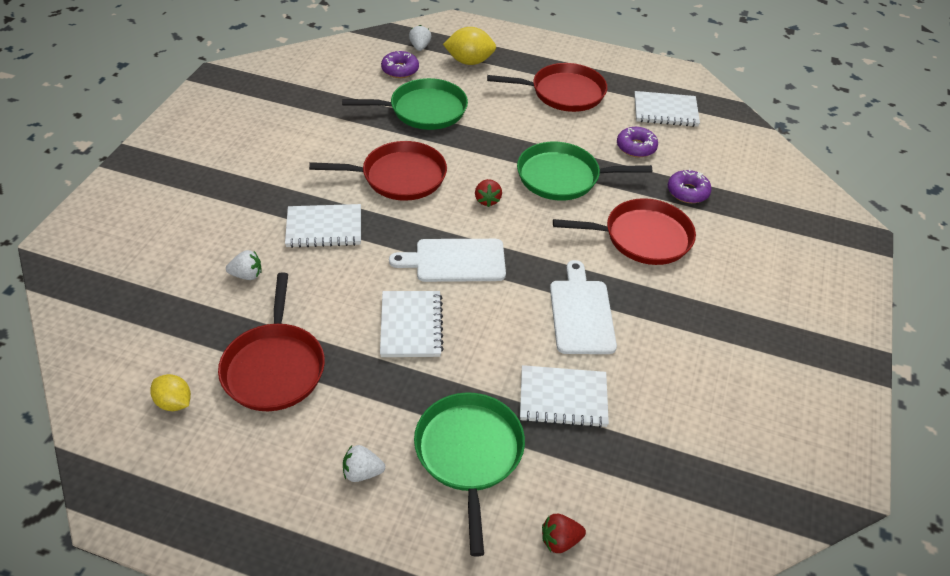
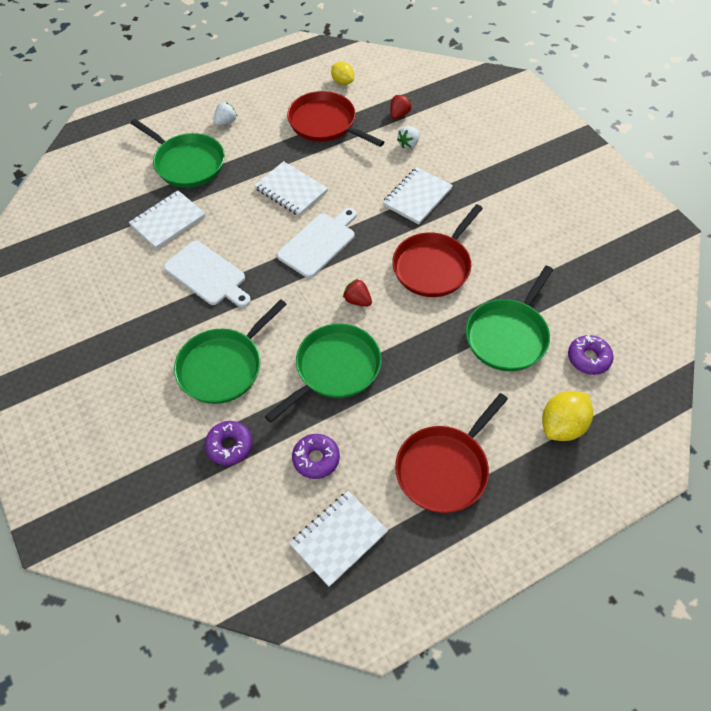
camera: 135 degrees right, 10 degrees up
(174, 402) = (342, 82): yellow lemon -> yellow lemon turned 60 degrees clockwise
(420, 47) = (620, 401): white strawberry -> none
(560, 540) = (108, 165): red strawberry -> red strawberry (399, 115)
(642, 237) = (223, 366): red pan -> green pan

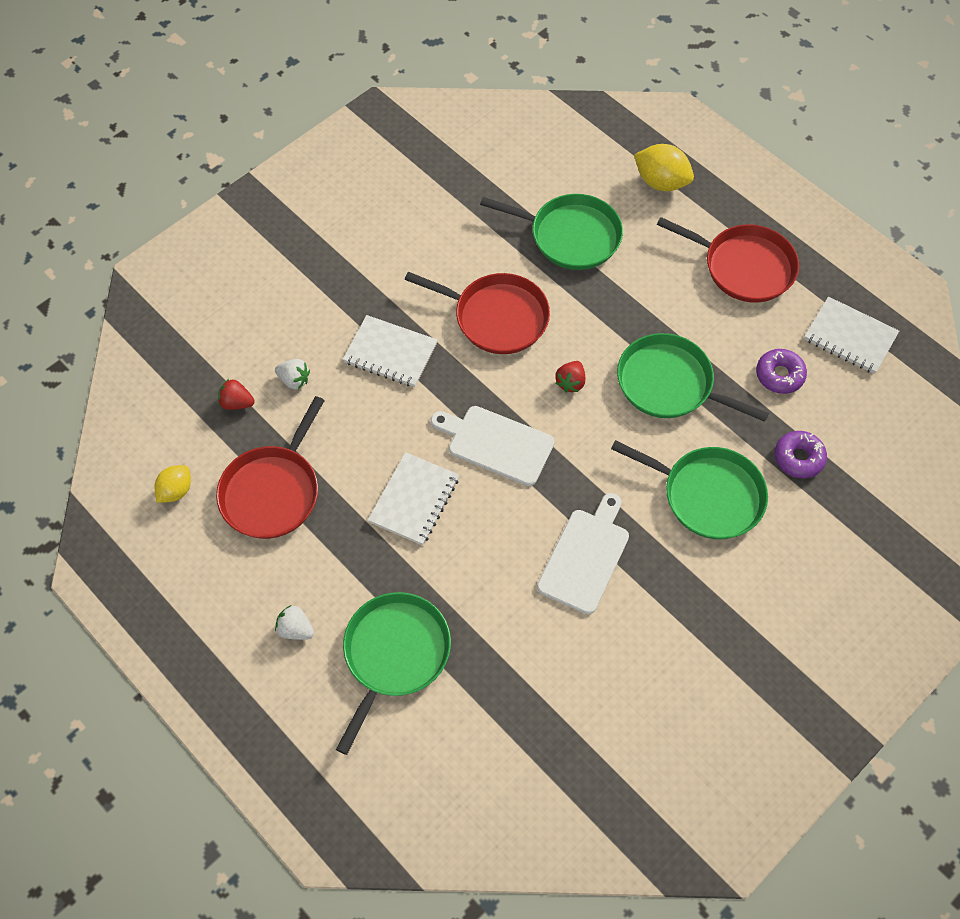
camera: 105 degrees left, 5 degrees up
(168, 221) = (510, 639): white notebook -> none
(588, 358) = (575, 168): purple donut -> none

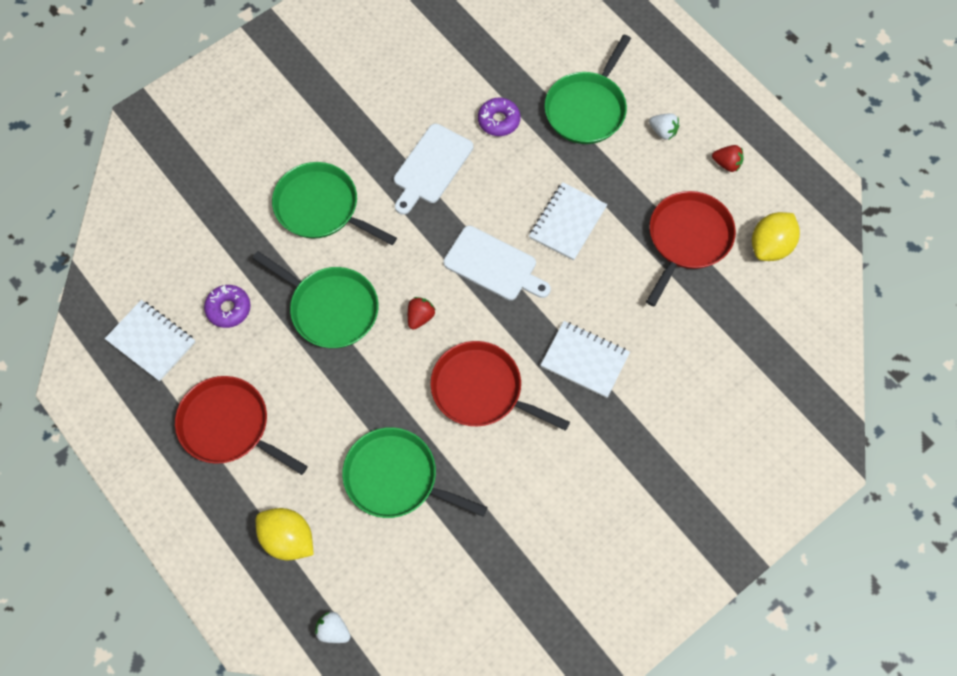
camera: 175 degrees left, 5 degrees up
(176, 491) = (770, 246): yellow lemon -> yellow lemon, size x1.57
(237, 403) = (725, 322): red strawberry -> red strawberry (727, 164)
(294, 380) = (674, 340): white strawberry -> white strawberry (333, 630)
(798, 458) = (235, 232): purple donut -> purple donut (499, 120)

